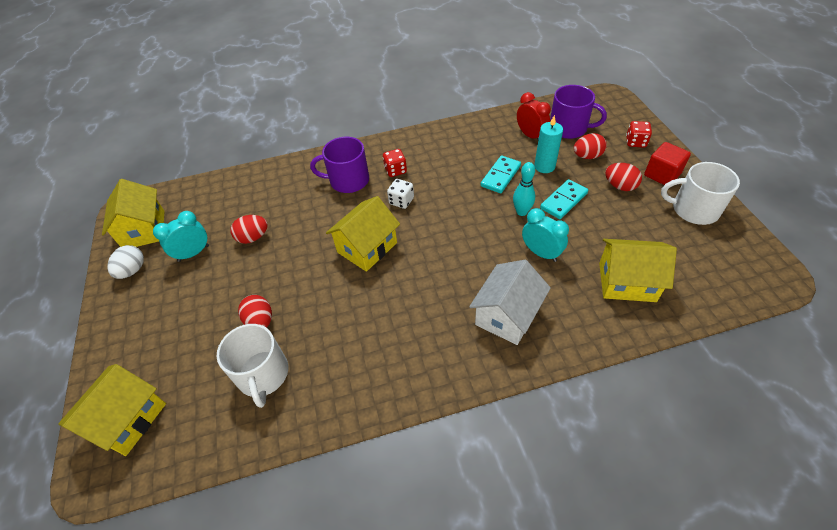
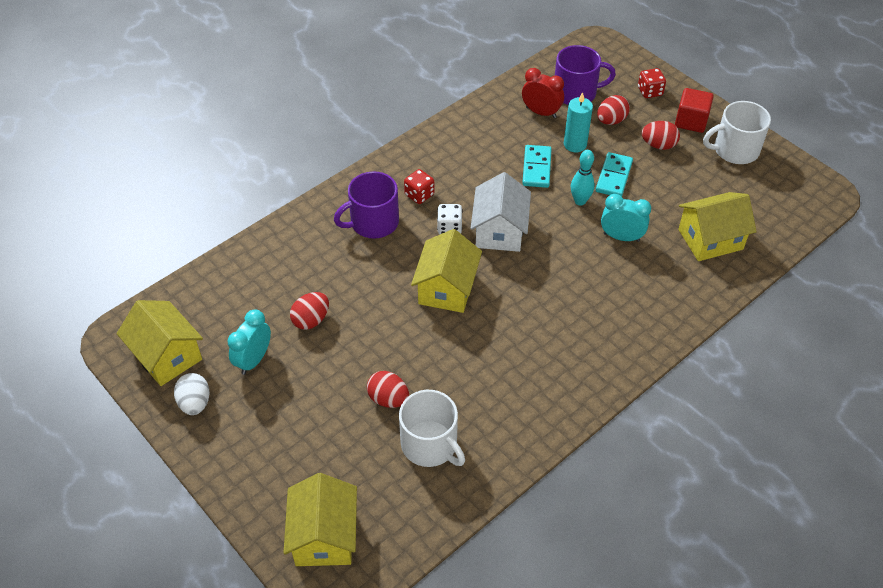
camera: 30 degrees left, 0 degrees up
(507, 315) = (624, 306): white house -> white house (499, 231)

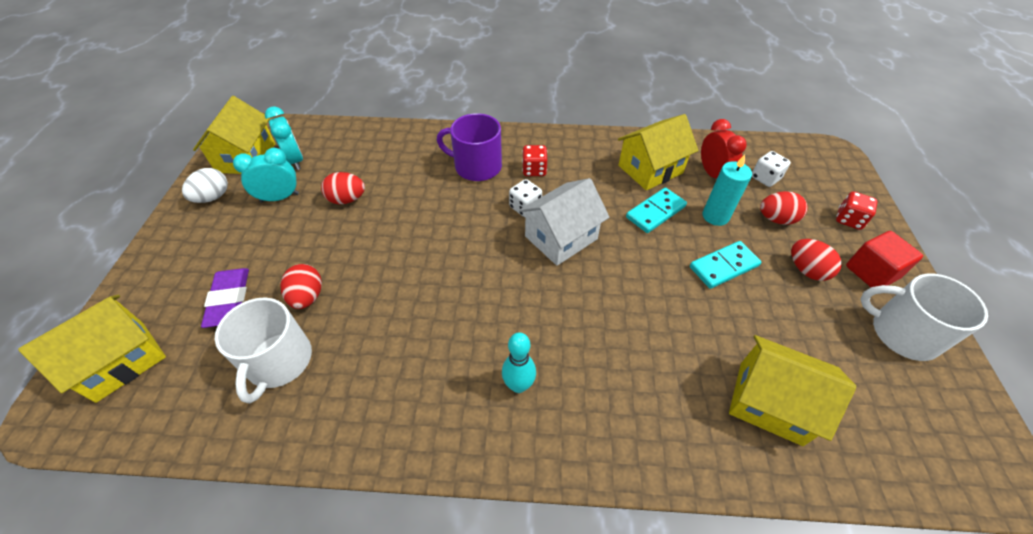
camera: 45 degrees right, 0 degrees up
(336, 446) = (229, 300): none -> purple eraser
(446, 288) = (462, 249): yellow house -> yellow house (650, 169)
(576, 93) = (765, 178): purple mug -> white dice
(580, 201) = (664, 264): turquoise bowling pin -> turquoise bowling pin (518, 385)
(621, 237) = (668, 324): turquoise clock -> turquoise clock (295, 160)

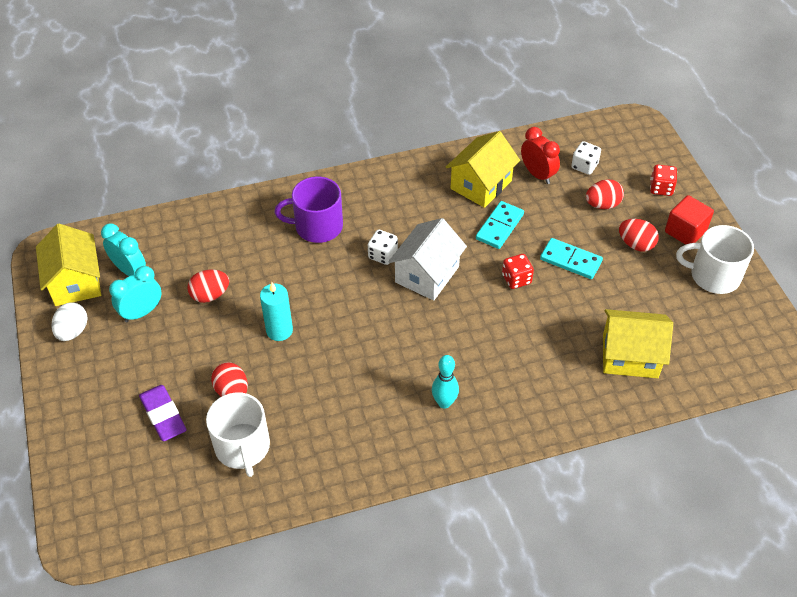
camera: 20 degrees left, 0 degrees up
(121, 360) = (105, 490): yellow house -> none
(534, 170) = (374, 215): red dice -> red dice (516, 279)
(715, 216) = (551, 216): turquoise candle -> turquoise candle (279, 330)
(724, 266) = (570, 260): turquoise domino -> turquoise domino turned 75 degrees clockwise

